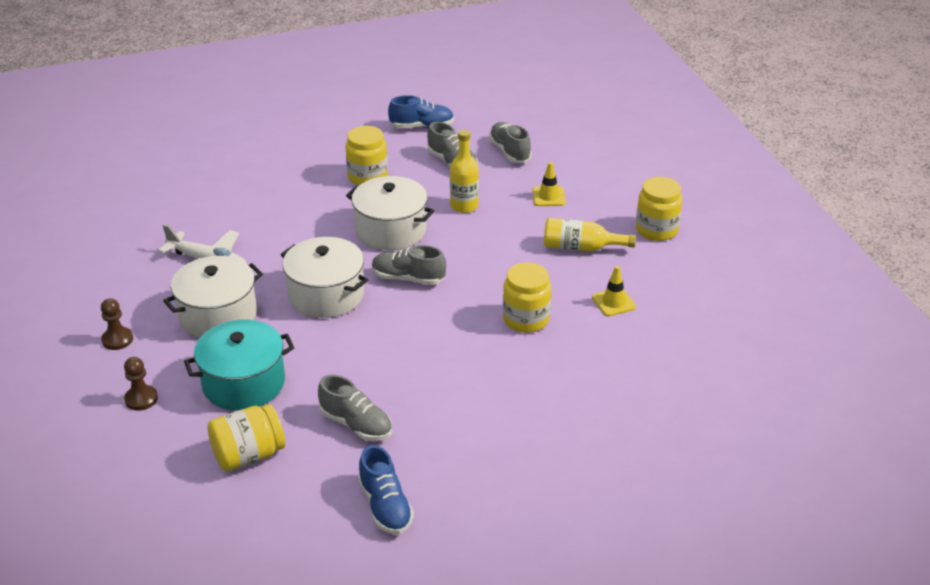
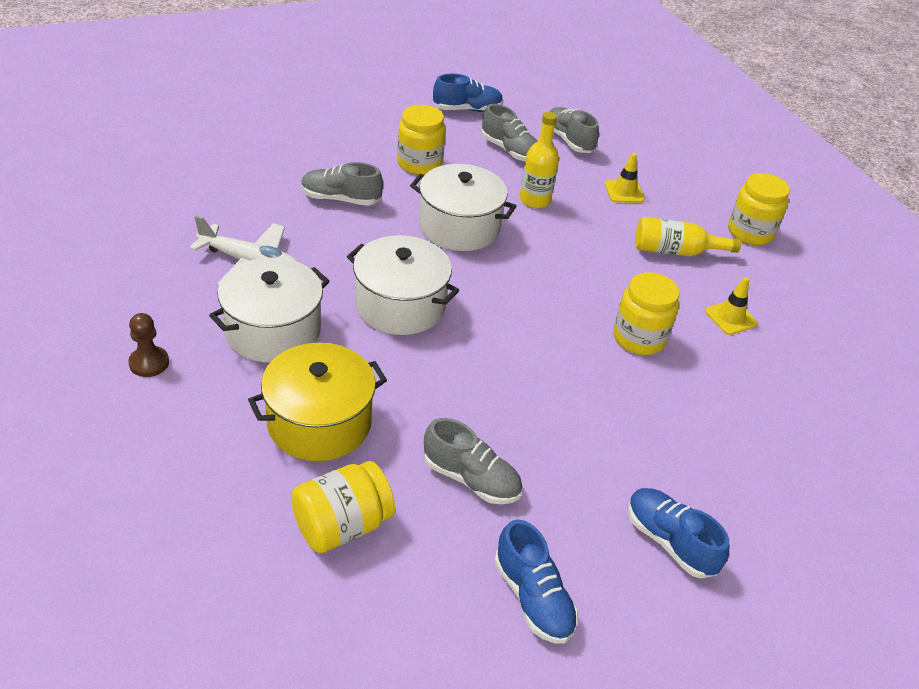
camera: 10 degrees left, 5 degrees up
(141, 399) = (189, 446): brown pawn -> none
(244, 383) = (319, 422): turquoise pot -> yellow pot
(408, 278) = (492, 286): grey shoe -> grey shoe (340, 199)
(506, 471) = (669, 541): none -> blue shoe

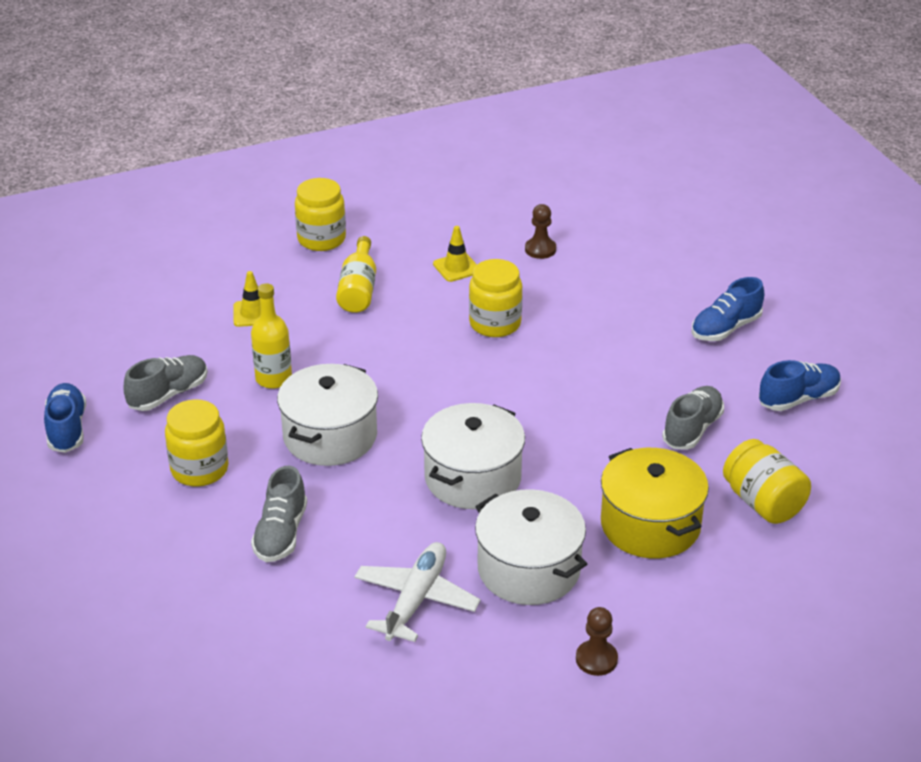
camera: 85 degrees left, 5 degrees down
(569, 140) = (145, 347): grey shoe -> none
(786, 385) = (540, 249): none -> brown pawn

